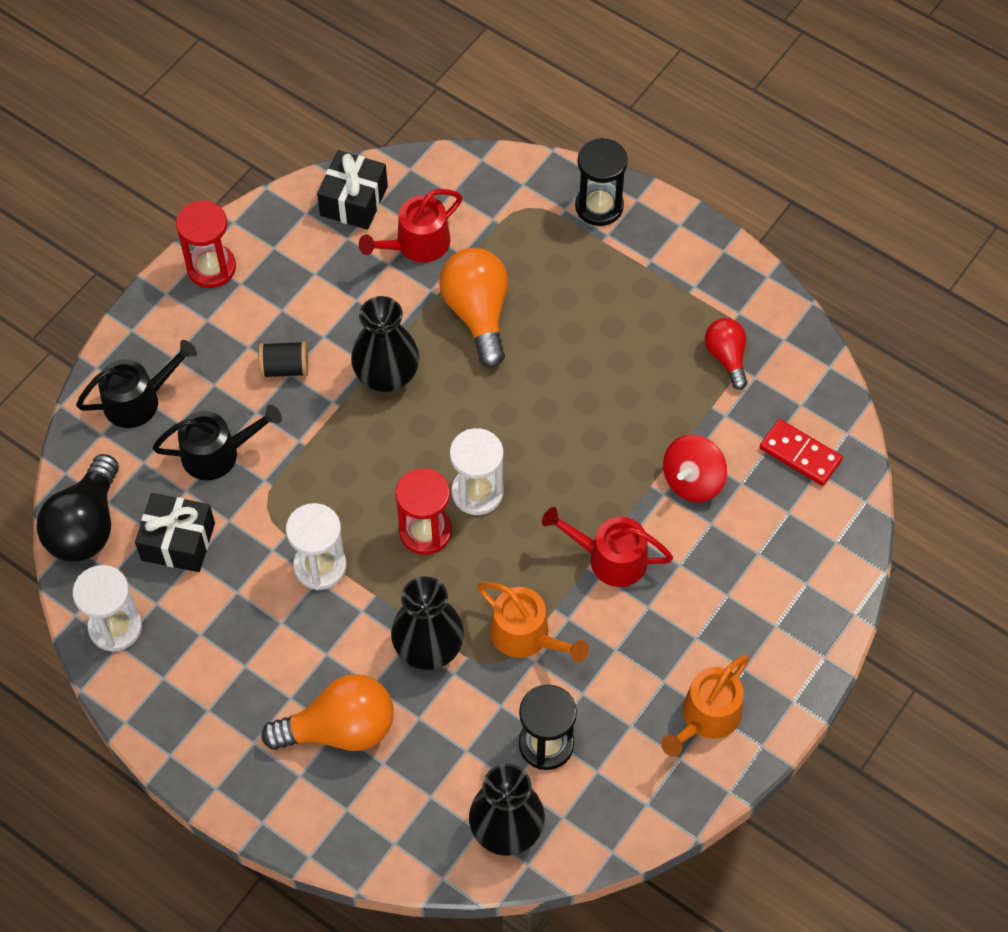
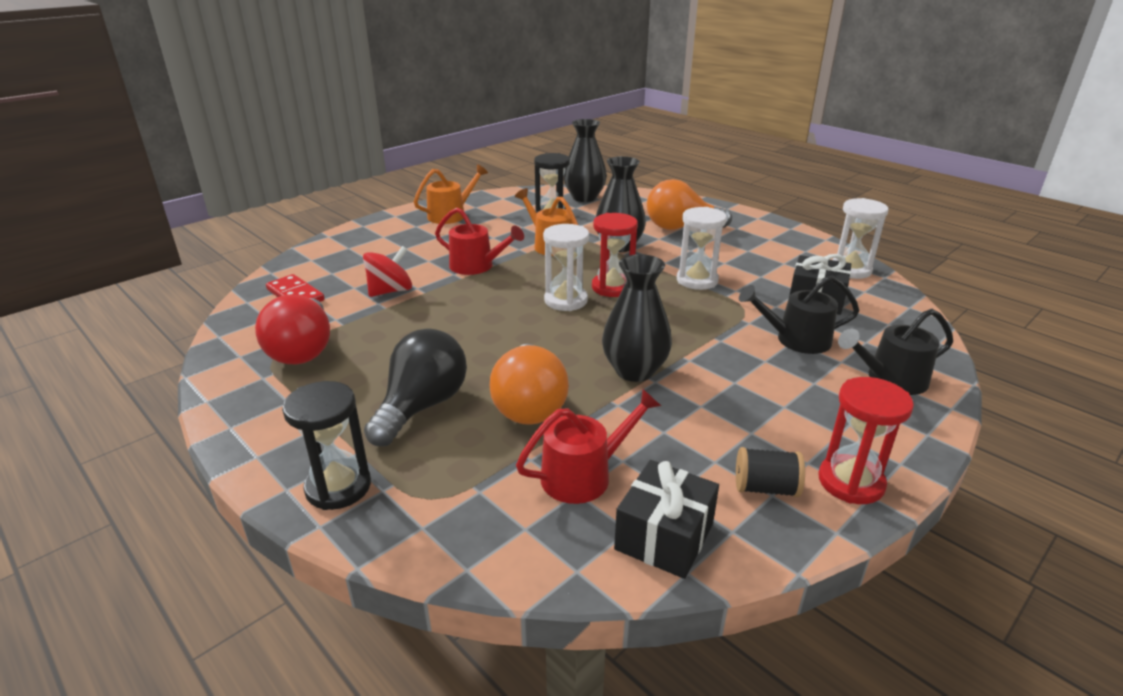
camera: 170 degrees left, 30 degrees down
(86, 526) = (900, 313): black light bulb -> black light bulb (422, 406)
(285, 368) = (741, 386): black spool -> black spool (766, 488)
(726, 357) = (303, 350): red light bulb -> red light bulb, size x1.67

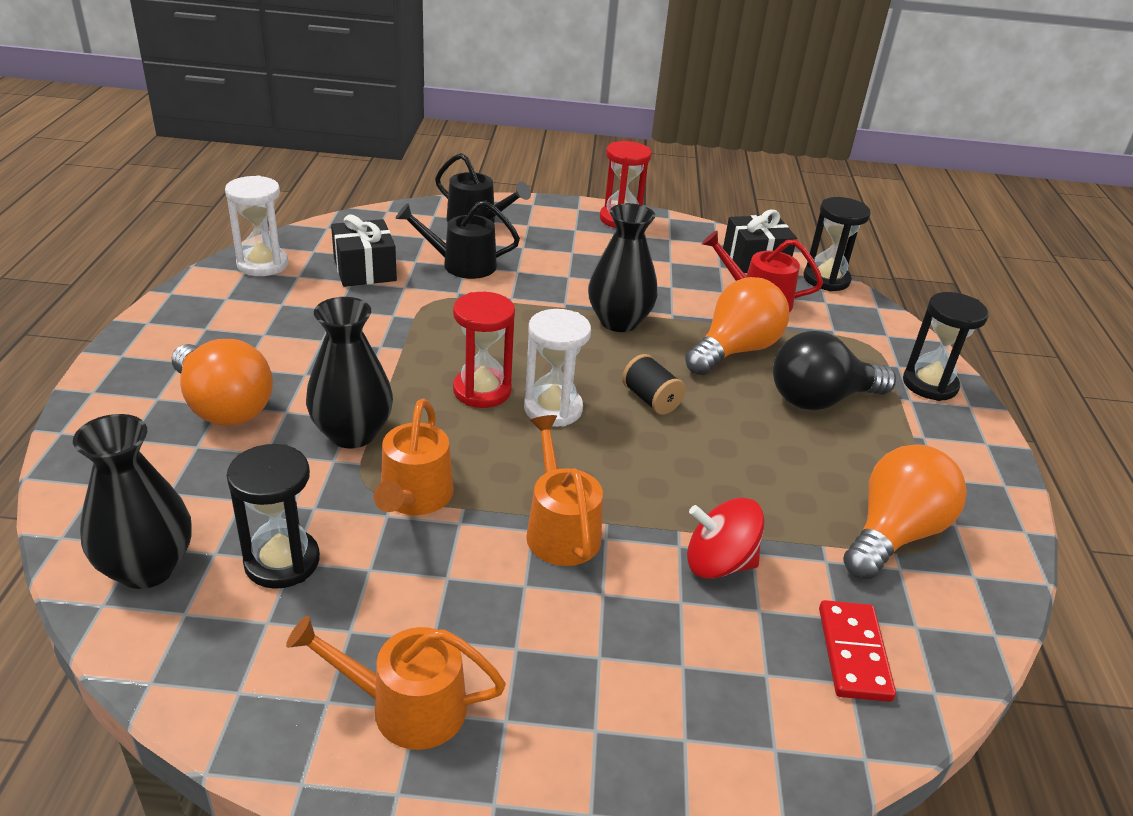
camera: 135 degrees left, 5 degrees up
(303, 350) = (894, 534): red light bulb -> orange light bulb
(476, 266) = (560, 530): red watering can -> orange watering can
(563, 571) = (826, 279): none -> black hourglass
(697, 280) = (396, 343): white hourglass -> none
(766, 488) = (667, 241): black spool -> black spool (651, 399)
(796, 340) = (462, 264): black watering can -> black watering can turned 135 degrees clockwise

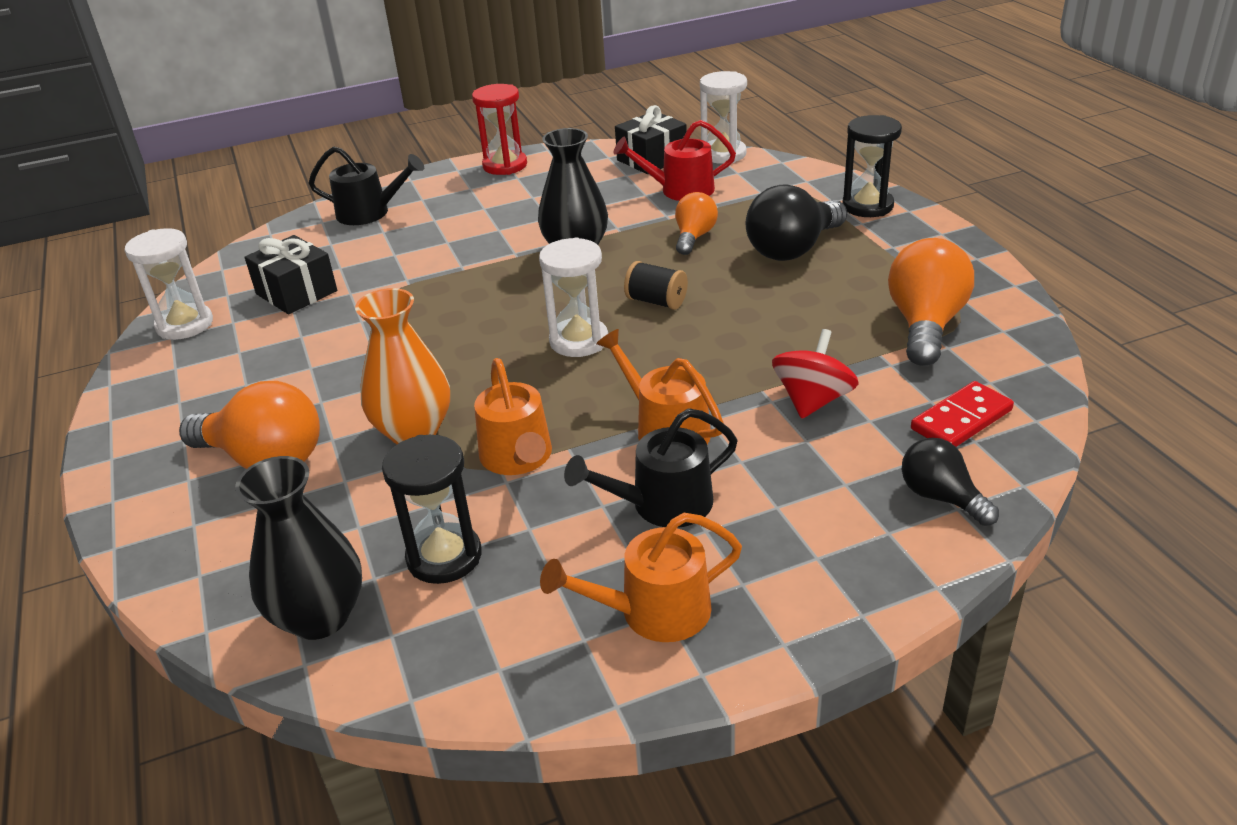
camera: 20 degrees left, 0 degrees up
(352, 433) = (414, 431): black vase -> orange vase
(462, 264) = (389, 254): black watering can -> black watering can (663, 504)
(482, 391) = (503, 351): red hourglass -> none
(718, 563) = (813, 400): red spinning top -> red spinning top turned 135 degrees clockwise
(735, 350) = (694, 237): orange light bulb -> orange light bulb, size x0.60
(767, 728) = (941, 497): none -> black light bulb
(826, 279) = (723, 154): black hourglass -> white hourglass
(853, 653) = (961, 419): red domino -> red domino turned 75 degrees clockwise

